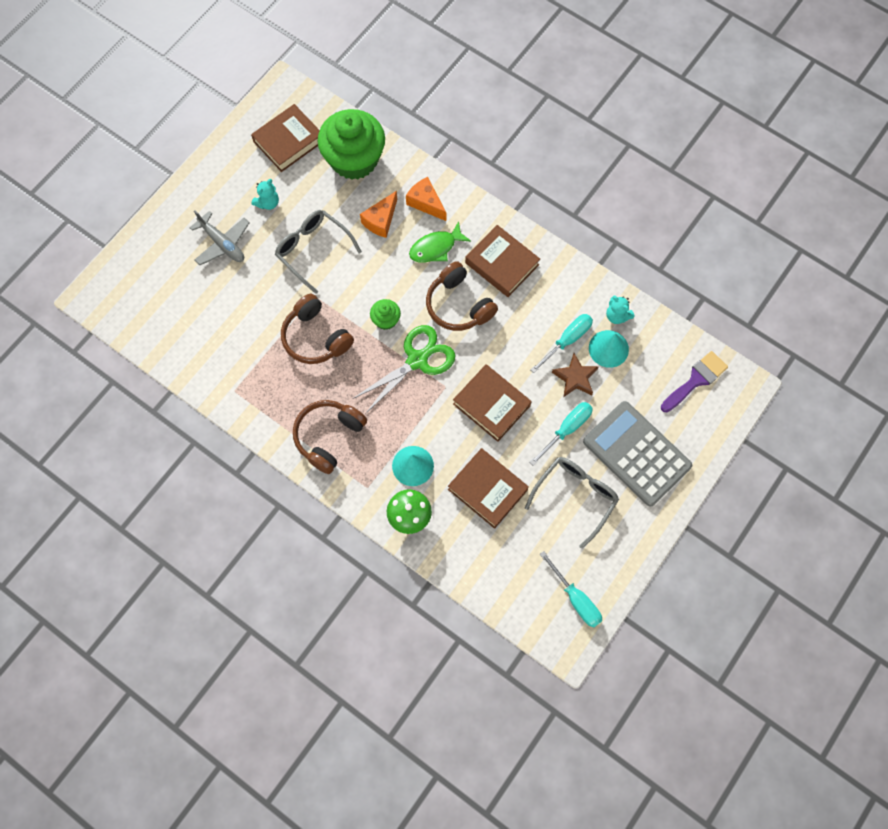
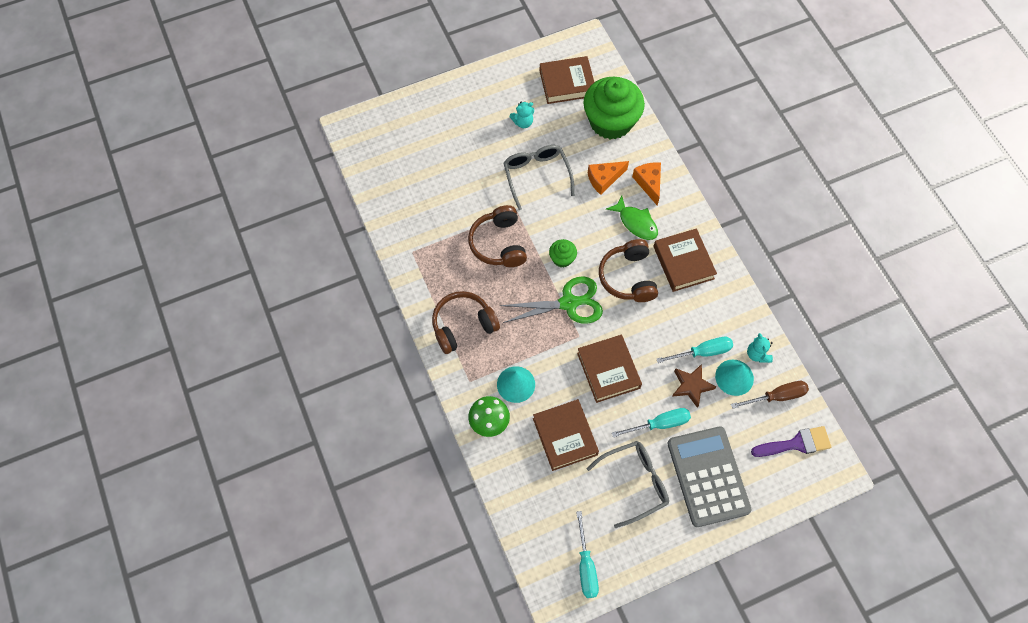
camera: 30 degrees right, 5 degrees down
(222, 244) = (470, 136): grey plane -> none
(435, 248) = (636, 222): green fish -> green fish turned 135 degrees counterclockwise
(655, 346) = (777, 396): none -> brown screwdriver

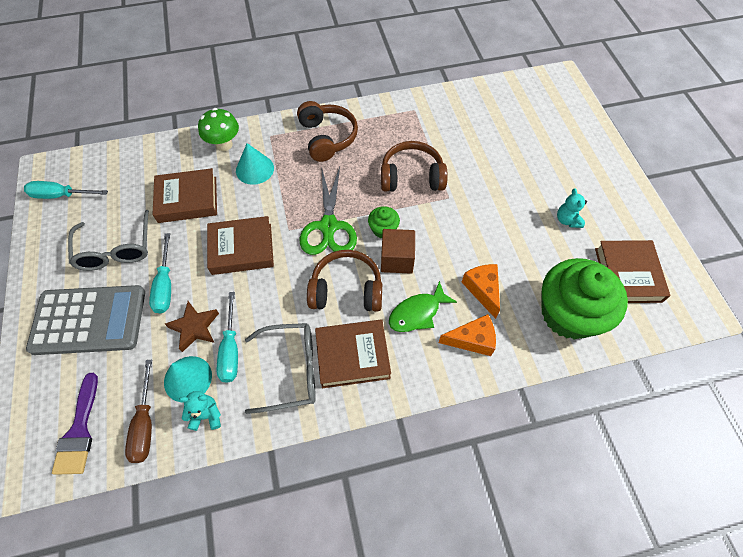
camera: 100 degrees right, 5 degrees down
(536, 175) = (493, 222): grey glasses -> grey glasses (291, 370)
(590, 244) = (397, 259): none -> brown cube

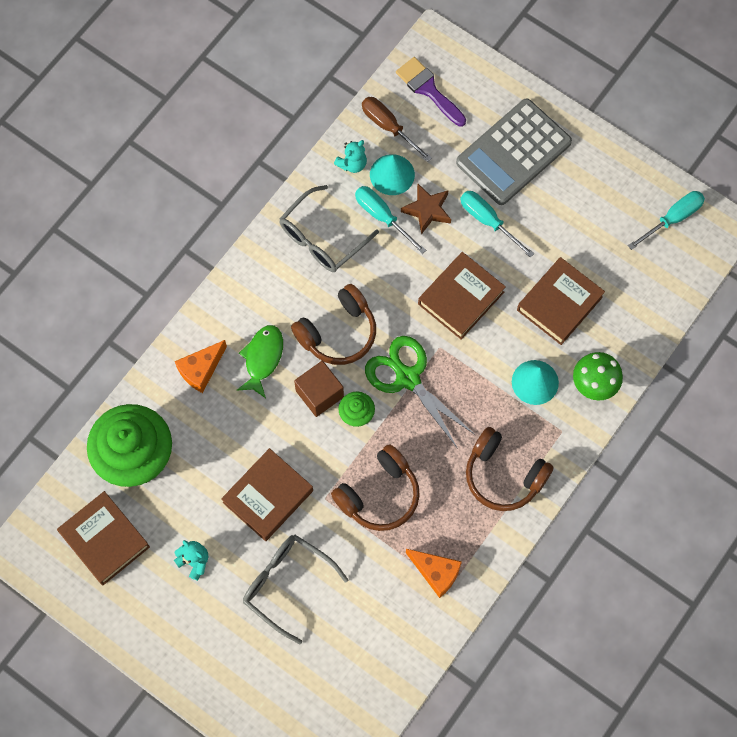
camera: 140 degrees right, 10 degrees up
(116, 250) = (563, 215): grey glasses -> grey glasses (286, 584)
(352, 356) = (285, 284): brown book -> brown book (268, 496)
(482, 290) = (223, 422): orange cheese -> orange cheese (436, 572)

